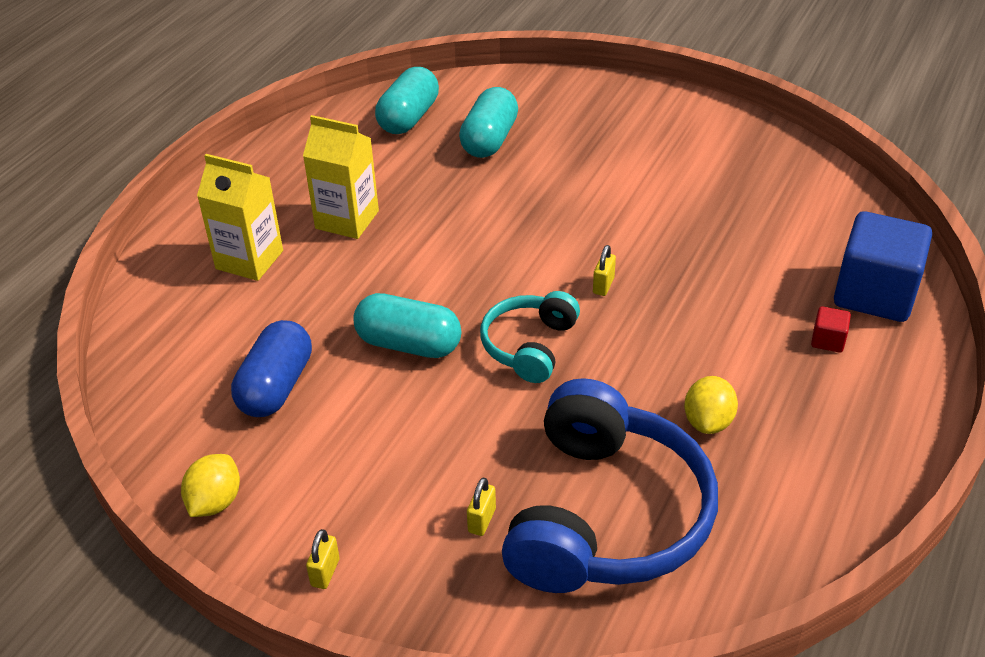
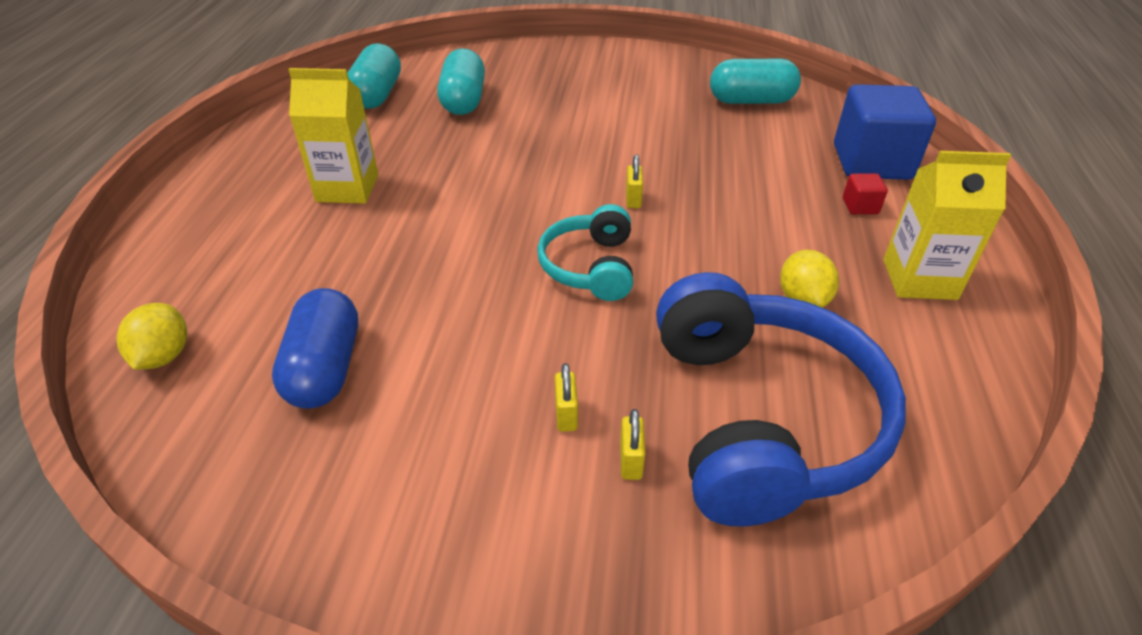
camera: 20 degrees left, 0 degrees up
(215, 502) = (289, 528): yellow lemon -> yellow lemon (164, 356)
(249, 260) = (250, 244): yellow carton -> yellow carton (919, 279)
(325, 572) = (469, 581): yellow padlock -> yellow padlock (566, 415)
(409, 344) = (462, 291): turquoise capsule -> turquoise capsule (751, 101)

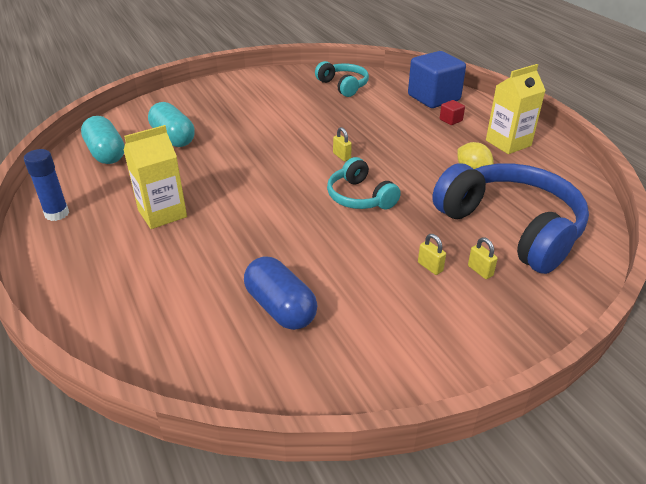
camera: 35 degrees left, 5 degrees down
(164, 356) = (168, 351): yellow lemon -> none
(256, 146) = (57, 214): none -> blue glue stick
(751, 101) = (343, 86): turquoise capsule -> turquoise headphones

